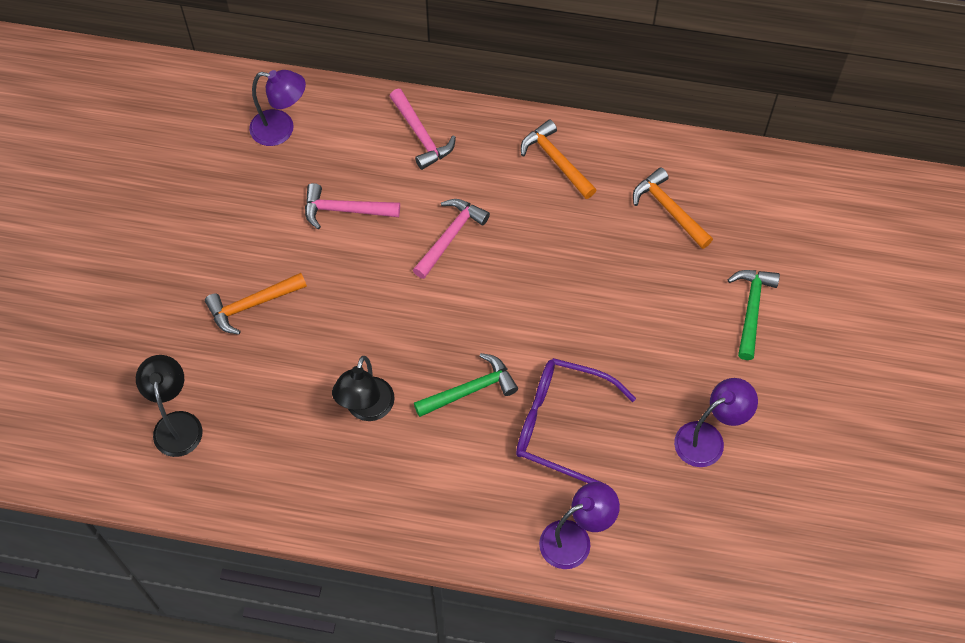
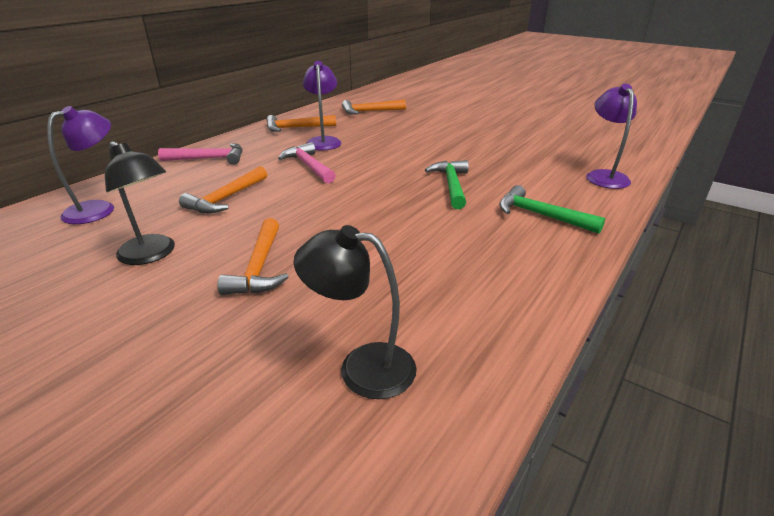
camera: 65 degrees left, 30 degrees down
(345, 210) = (226, 198): pink hammer -> orange hammer
(366, 409) = (437, 230): black lamp -> black lamp (152, 255)
(561, 424) = (503, 163): purple glasses -> none
(708, 439) = (537, 130): purple lamp -> purple lamp (323, 141)
(751, 309) = (455, 108): green hammer -> green hammer (540, 215)

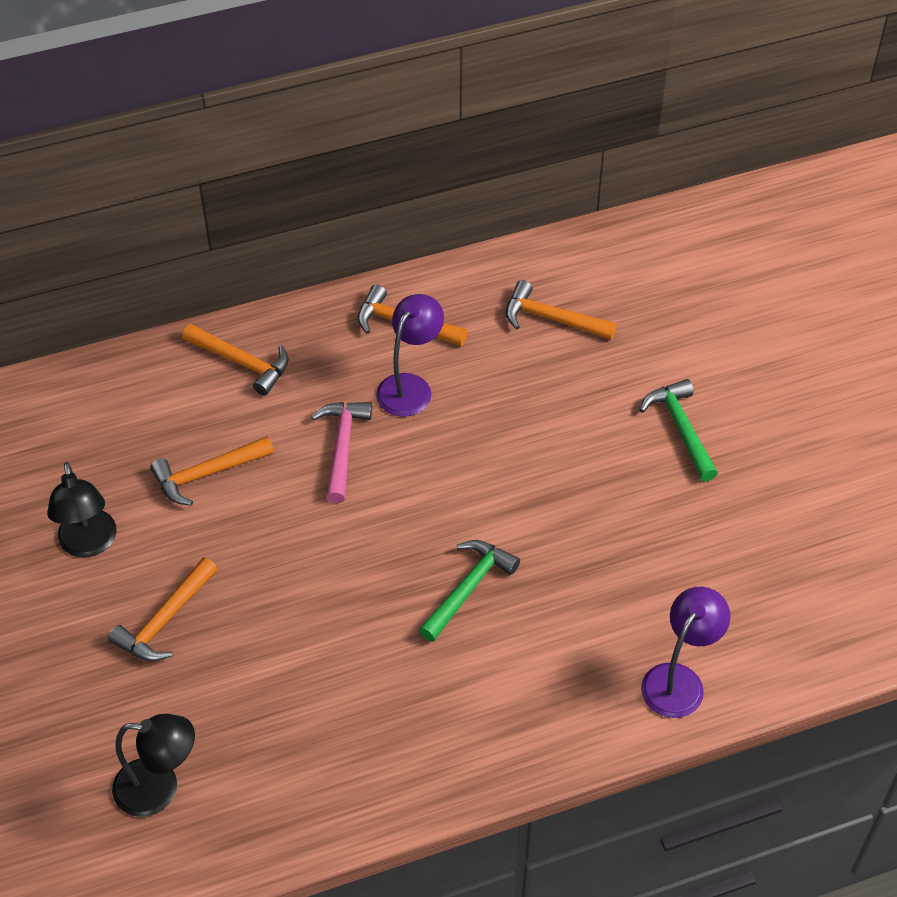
camera: 35 degrees right, 20 degrees up
(99, 209) = (78, 425): purple lamp -> none
(209, 159) = (242, 362): pink hammer -> orange hammer
(362, 367) = (159, 788): black lamp -> black lamp turned 135 degrees clockwise
(540, 215) = (503, 704): green hammer -> green hammer (681, 429)

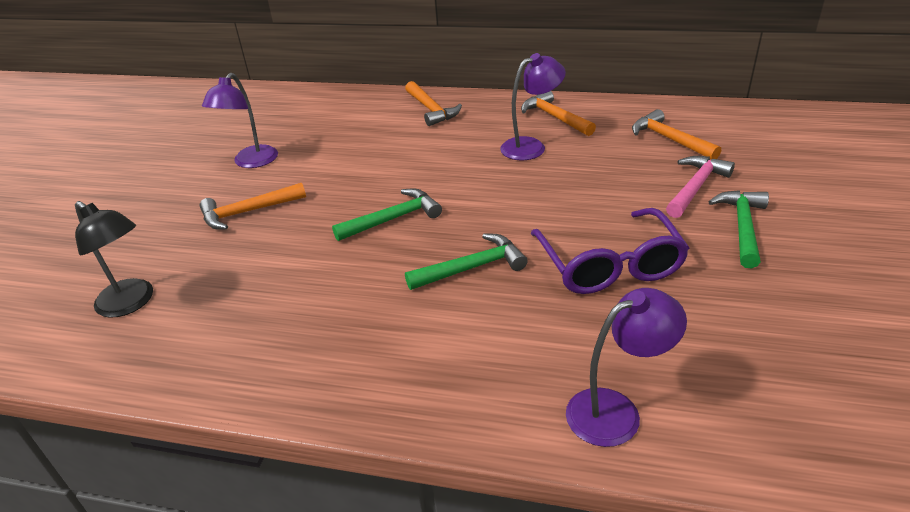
camera: 35 degrees right, 15 degrees down
(89, 544) = (251, 162): black lamp -> purple lamp
(207, 474) = (355, 151): orange hammer -> none
(340, 560) = (393, 219): none -> green hammer
(342, 447) = (454, 163): pink hammer -> pink hammer (695, 187)
(591, 529) = (609, 265): none -> purple glasses

